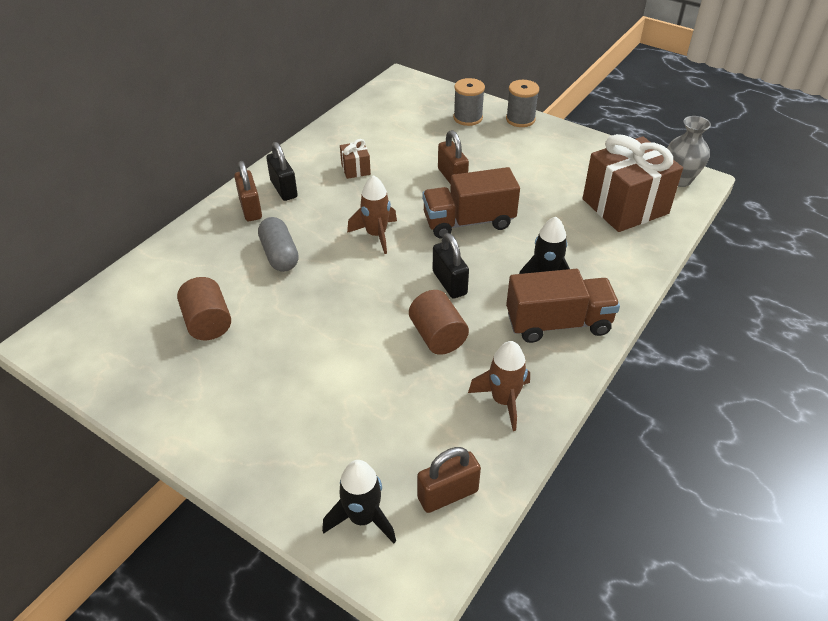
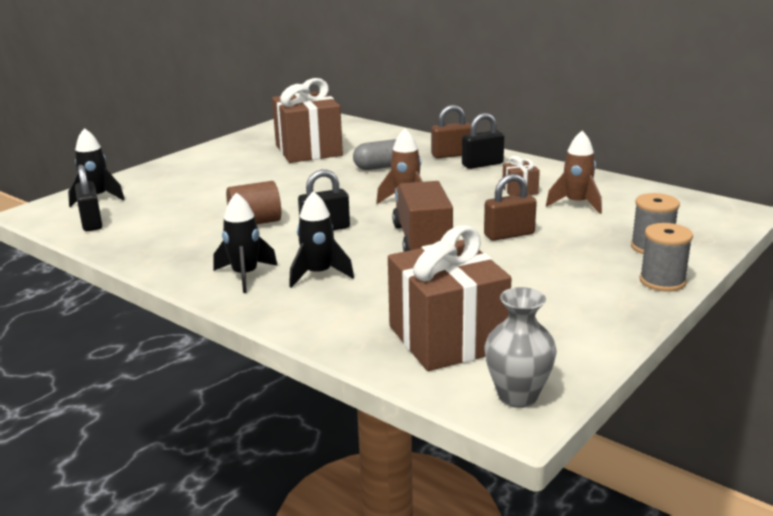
camera: 95 degrees right, 20 degrees down
(208, 323) = (308, 150): brown cylinder -> brown gift
(447, 494) = (91, 222): brown padlock -> black padlock
(503, 401) = (164, 245): brown rocket -> brown rocket (576, 204)
(558, 323) = (245, 275): brown truck -> black rocket

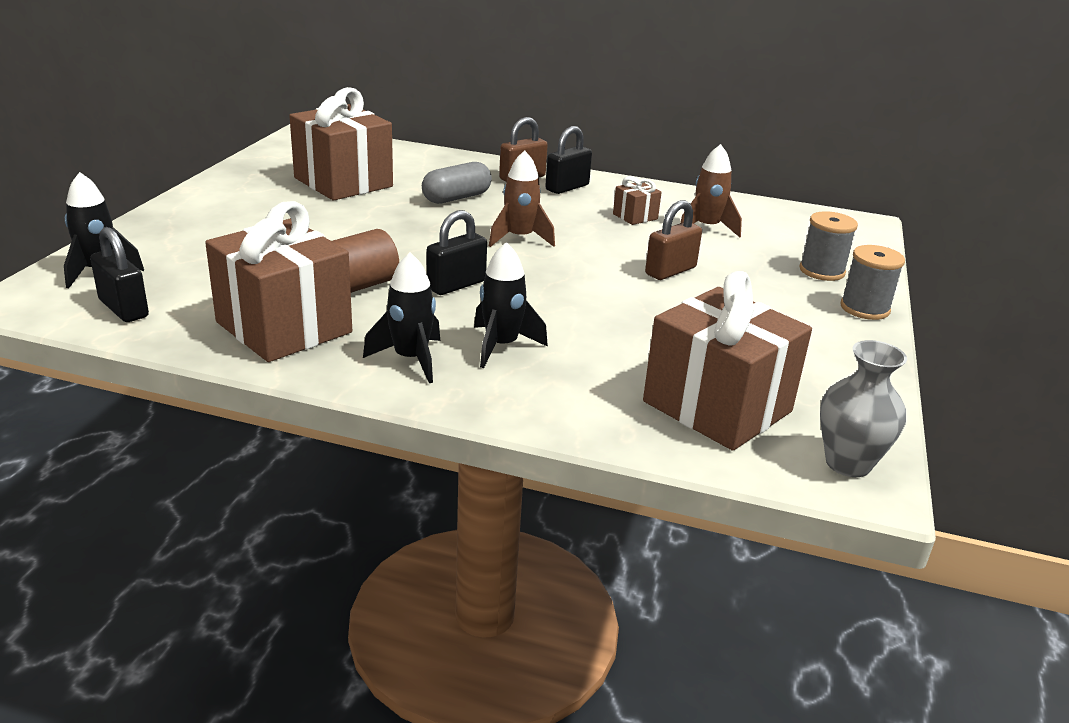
camera: 25 degrees left, 5 degrees up
(179, 245) = (284, 327): none -> brown gift
(422, 240) = (583, 288): brown truck -> none

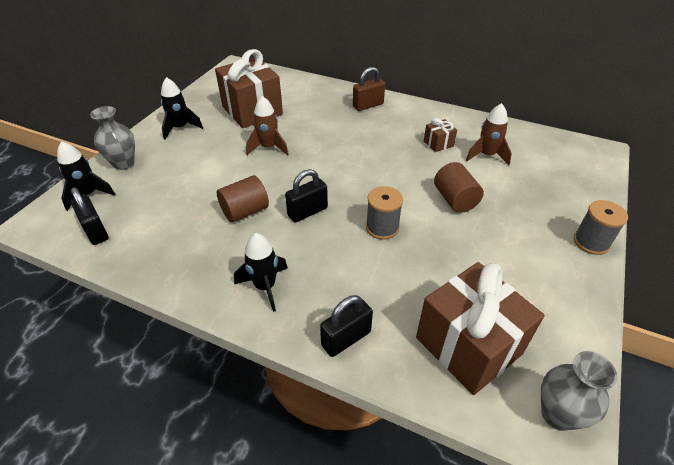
camera: 10 degrees right, 15 degrees up
(148, 237) = (123, 163): none -> grey vase
(284, 327) = (190, 252): brown gift -> none
(456, 198) = (322, 125): grey capsule -> none
(501, 346) = (327, 275): black rocket -> black rocket (180, 128)
(519, 238) = (357, 165): brown rocket -> brown rocket (268, 147)
(567, 187) = (396, 115): black padlock -> black padlock (346, 338)
(670, 271) = (455, 200): brown padlock -> brown cylinder
(822, 271) = (564, 201): grey spool -> grey spool (382, 227)

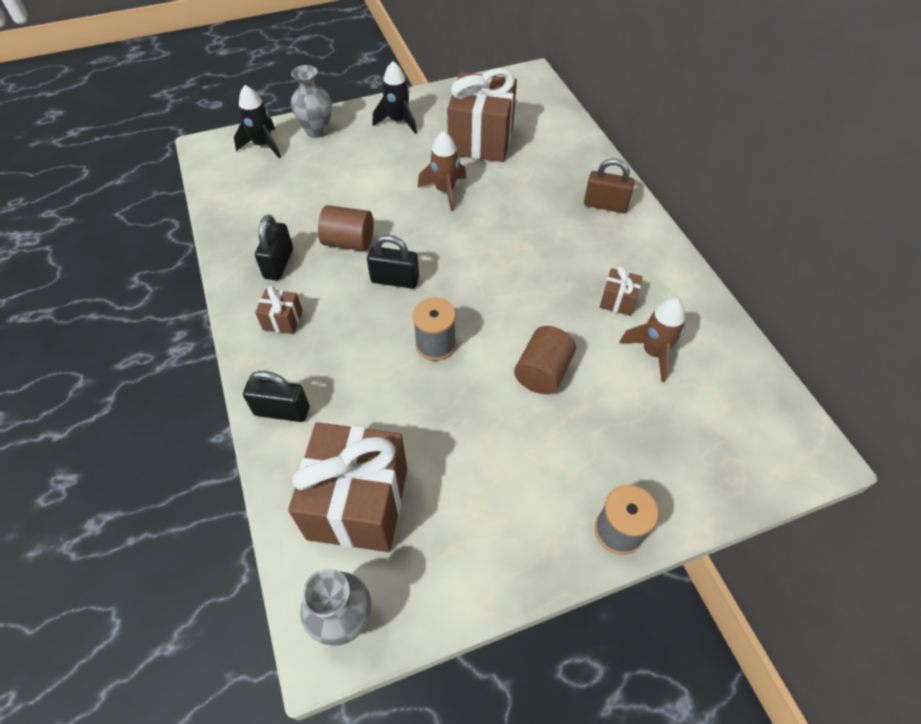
camera: 45 degrees right, 10 degrees up
(95, 231) = (234, 182): black padlock -> black padlock (279, 264)
(265, 286) = (282, 320): black rocket -> brown gift

